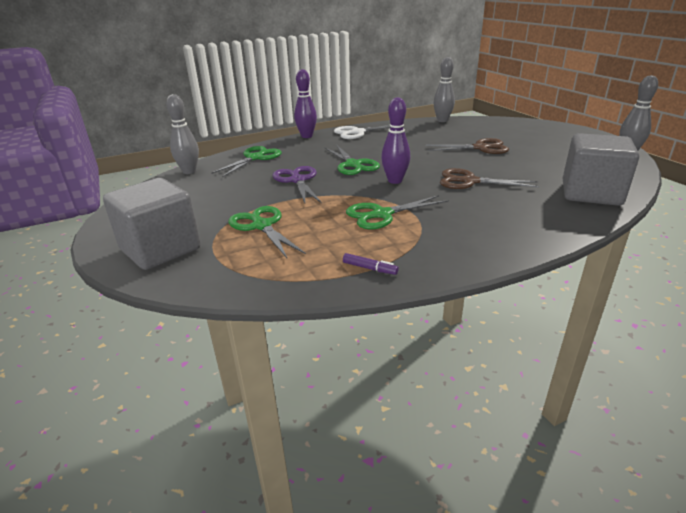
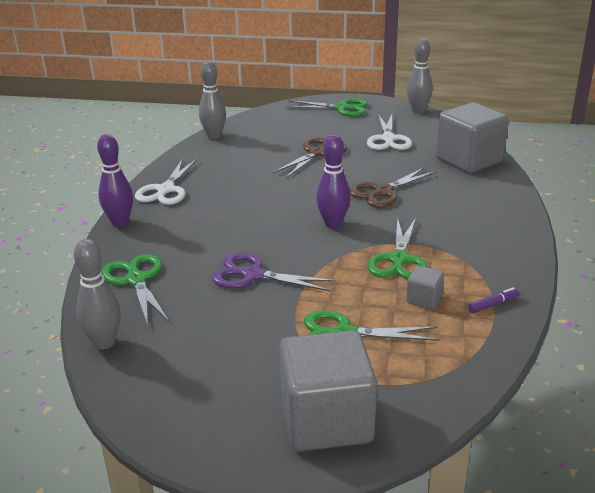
camera: 55 degrees left, 0 degrees up
(340, 239) = (424, 299): none -> grey cube
(353, 165) = (259, 228): green scissors -> green scissors (342, 108)
(553, 159) = (388, 139): none -> white scissors

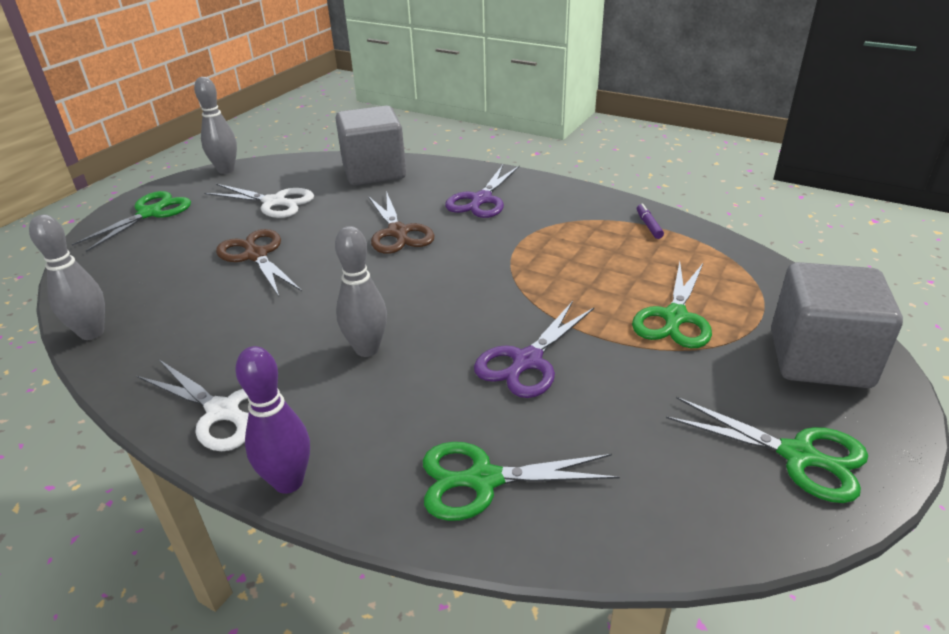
camera: 70 degrees left, 5 degrees up
(104, 342) = (640, 536): grey bowling pin -> grey bowling pin (367, 349)
(333, 224) = (444, 279): purple bowling pin -> none
(399, 260) = (548, 255): green scissors -> green scissors (799, 456)
(424, 299) = (626, 257): grey cube -> none
(464, 214) = (481, 200): none -> purple scissors

